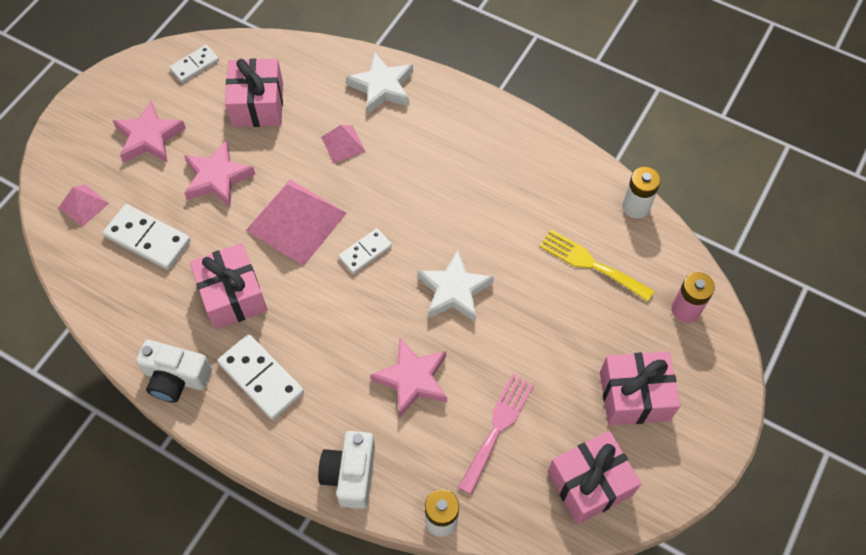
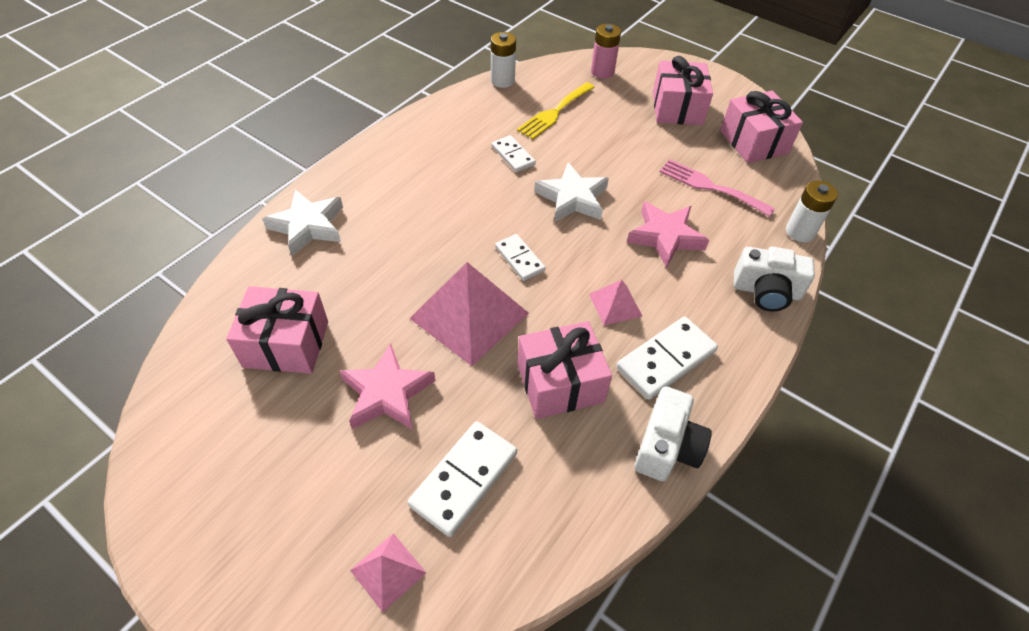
camera: 85 degrees left, 10 degrees down
(149, 137) = (293, 476): pink star -> none
(195, 65) = (187, 415): white domino -> white domino (513, 155)
(343, 144) = (375, 266): pink pyramid -> pink pyramid (615, 305)

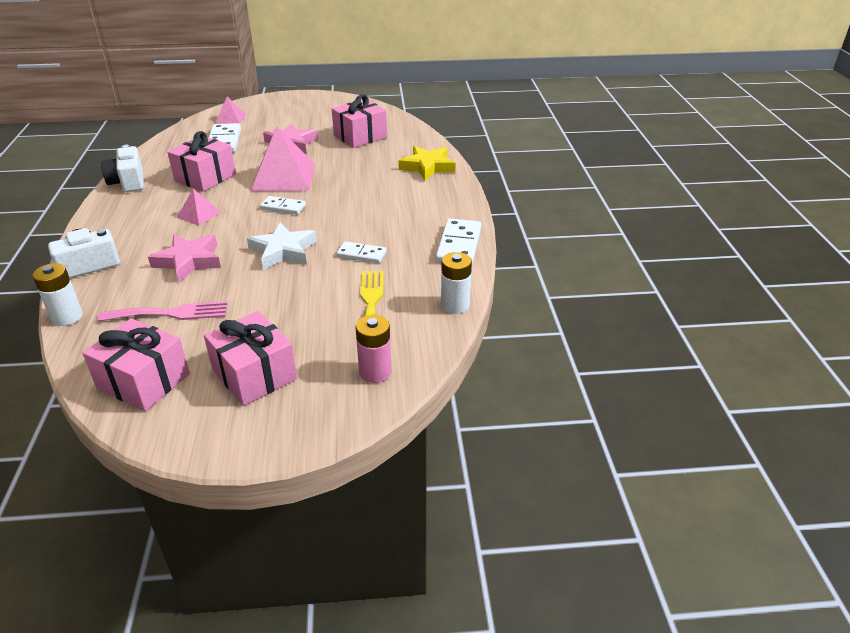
camera: 140 degrees right, 15 degrees down
(308, 226) = (427, 167): white star -> yellow star
(666, 359) = (148, 207): white domino -> white domino (459, 245)

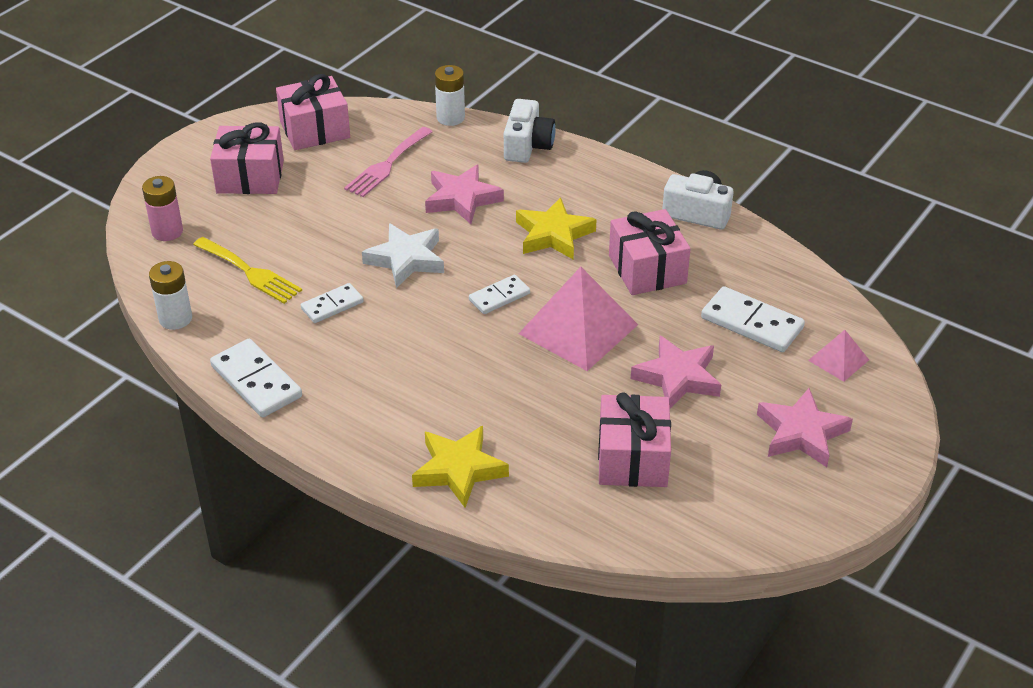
camera: 130 degrees right, 5 degrees up
(199, 214) = (553, 234): pink pyramid -> yellow star
(294, 113) = (801, 433): none -> pink star

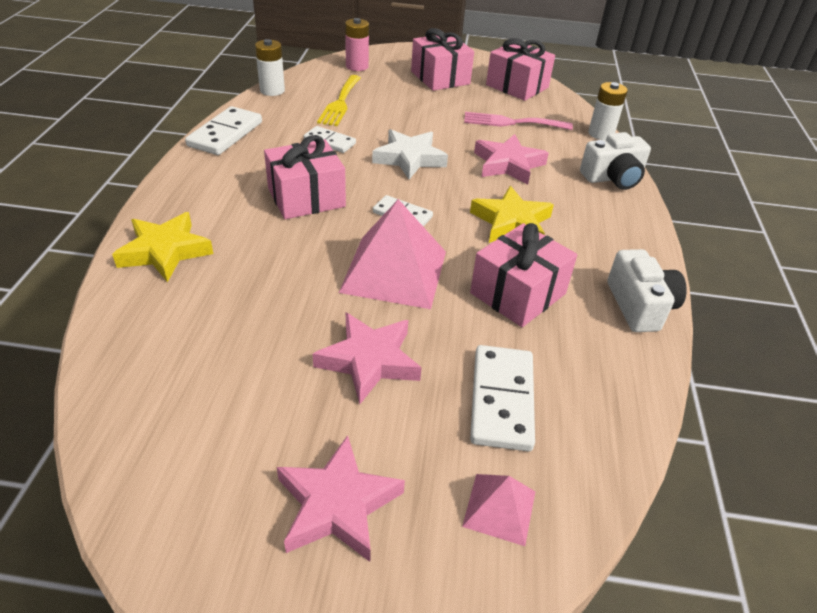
camera: 60 degrees right, 0 degrees up
(632, 458) = (225, 359): pink gift -> pink gift (306, 197)

